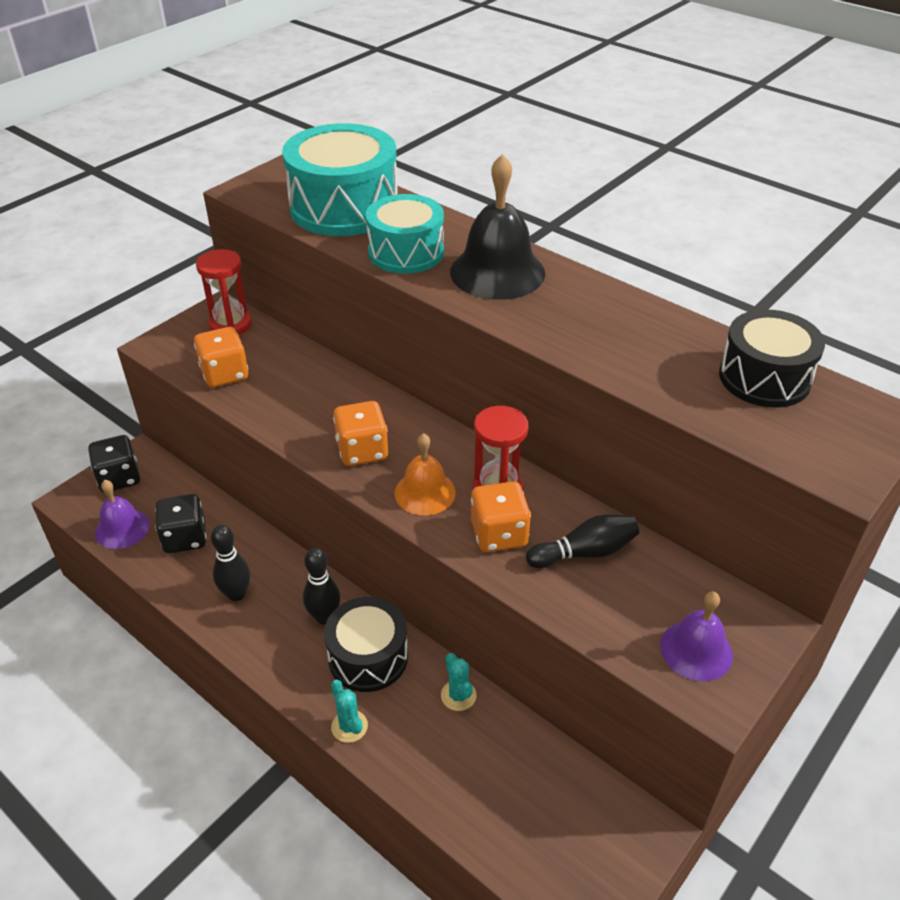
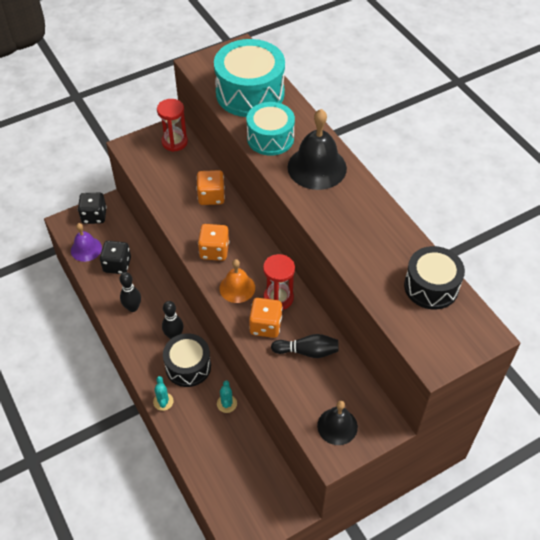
camera: 20 degrees right, 10 degrees up
(225, 374) = (158, 177): orange dice -> orange dice (211, 196)
(696, 650) = (337, 426): purple bell -> black bell

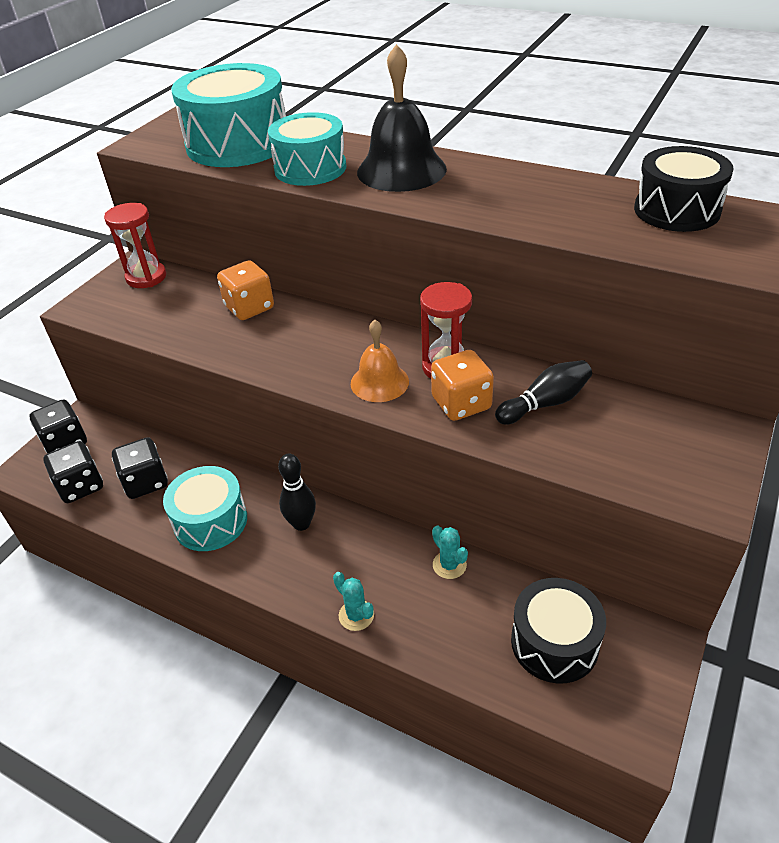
camera: 30 degrees left, 10 degrees down
(86, 249) = (80, 486): purple bell -> black dice
(133, 308) = (210, 521): black bowling pin -> turquoise drum
(188, 366) = (354, 550): black drum -> black drum (554, 642)
(214, 251) = (308, 359): orange dice -> none
(337, 426) = (677, 464): black bell -> none

